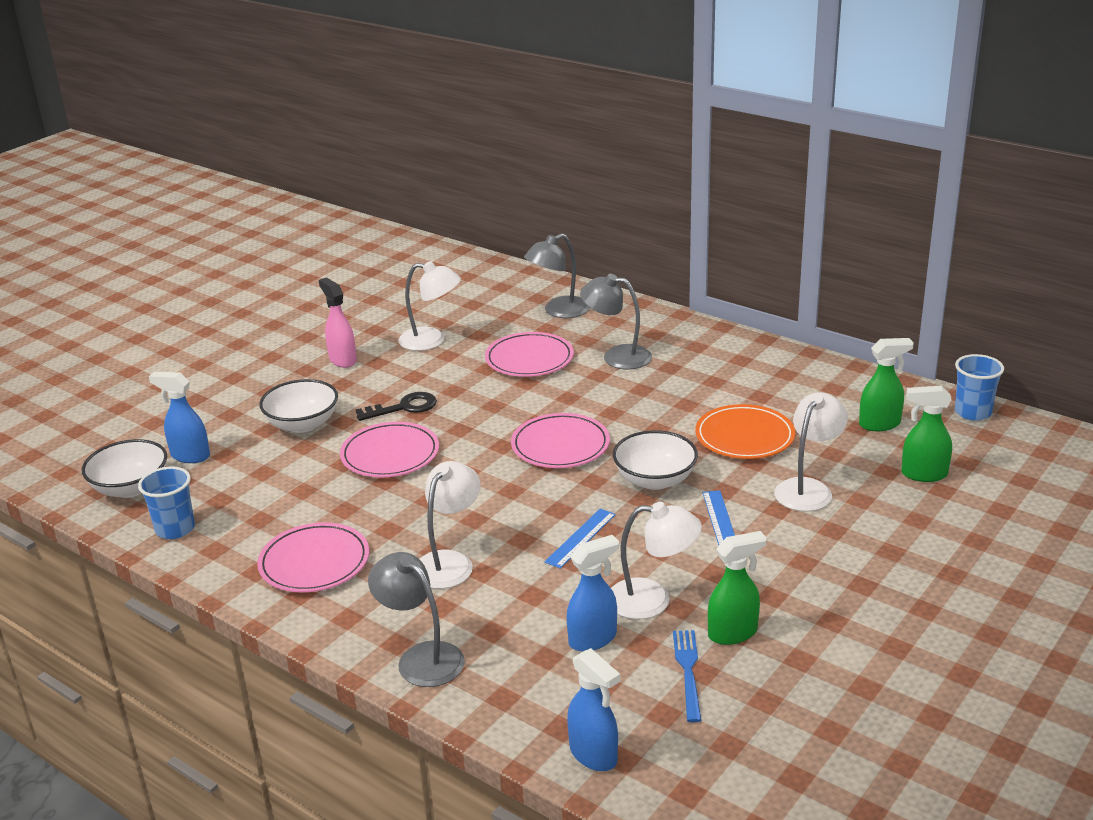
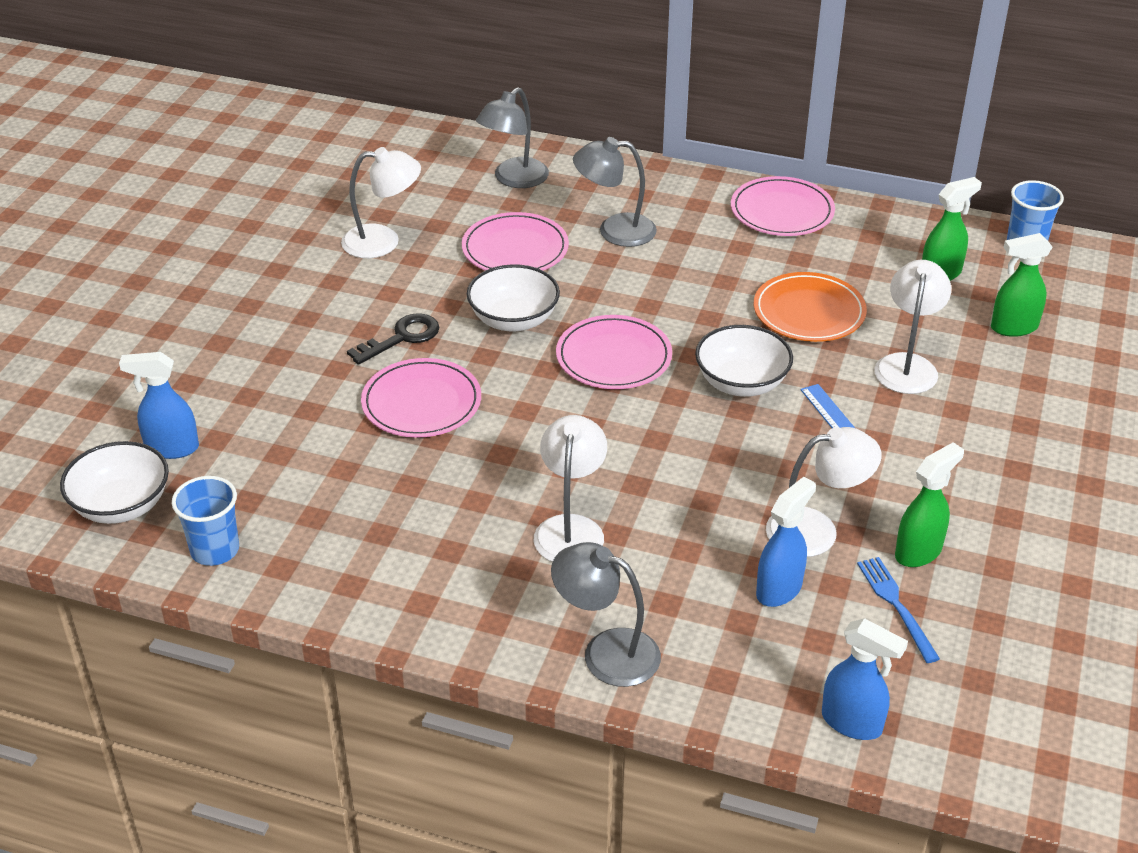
camera: 20 degrees left, 10 degrees up
(302, 424) = (289, 380): white bowl -> white bowl (514, 320)
(314, 562) = (414, 560): pink plate -> pink plate (782, 211)
(342, 360) = (287, 284): pink spray bottle -> none
(581, 538) = (700, 470): blue ruler -> none

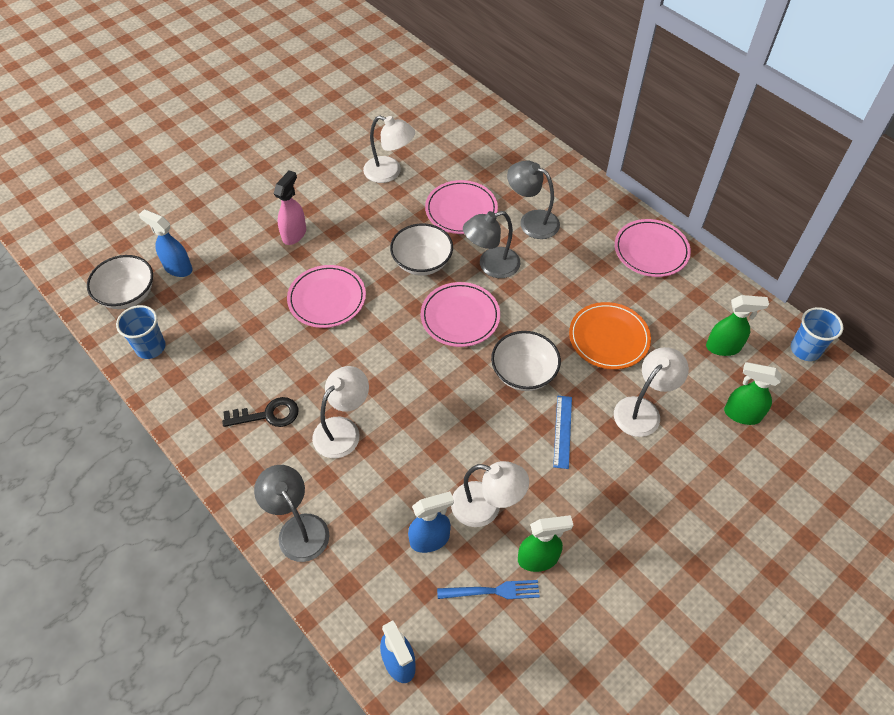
camera: 30 degrees right, 15 degrees up
(311, 351) = (294, 234): none -> pink spray bottle
(402, 338) = (349, 247): black key -> black key (268, 415)
(514, 179) = (499, 157): grey lamp -> grey lamp (491, 265)
(896, 605) = (492, 591): blue fork -> blue fork turned 75 degrees clockwise

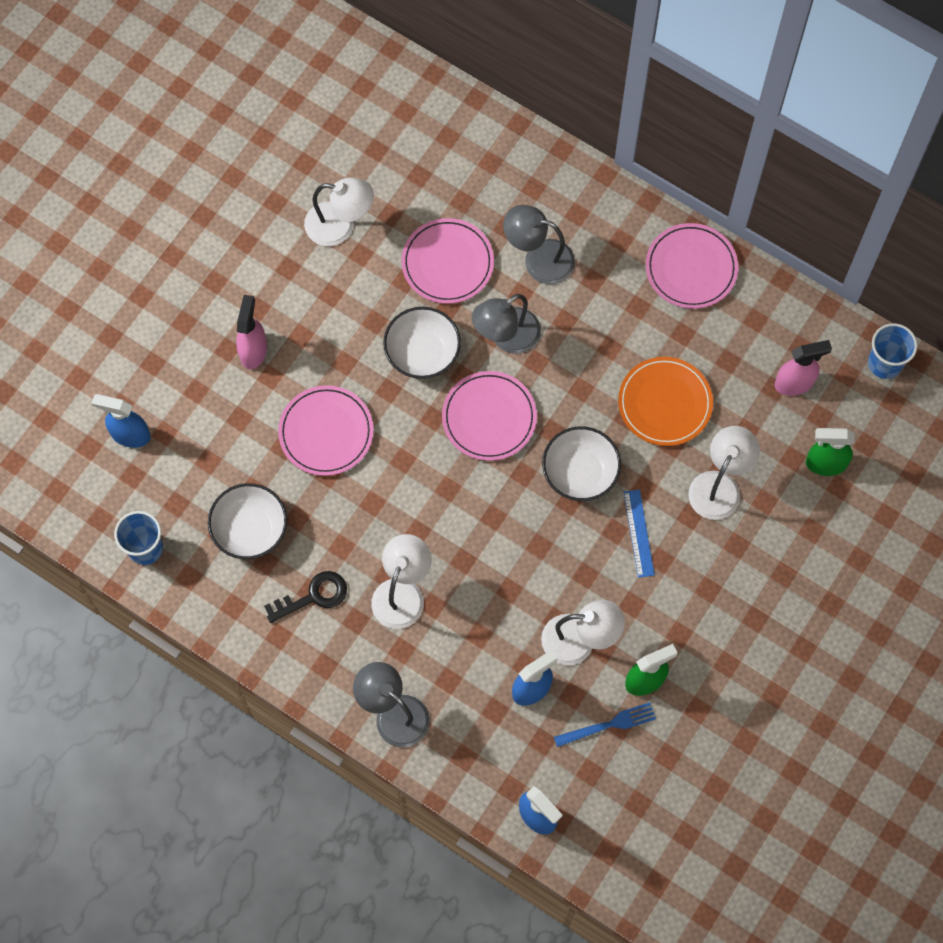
camera: 15 degrees left, 15 degrees up
(128, 294) = (86, 486): white bowl -> white bowl (250, 529)
(723, 347) = (794, 383): green spray bottle -> pink spray bottle

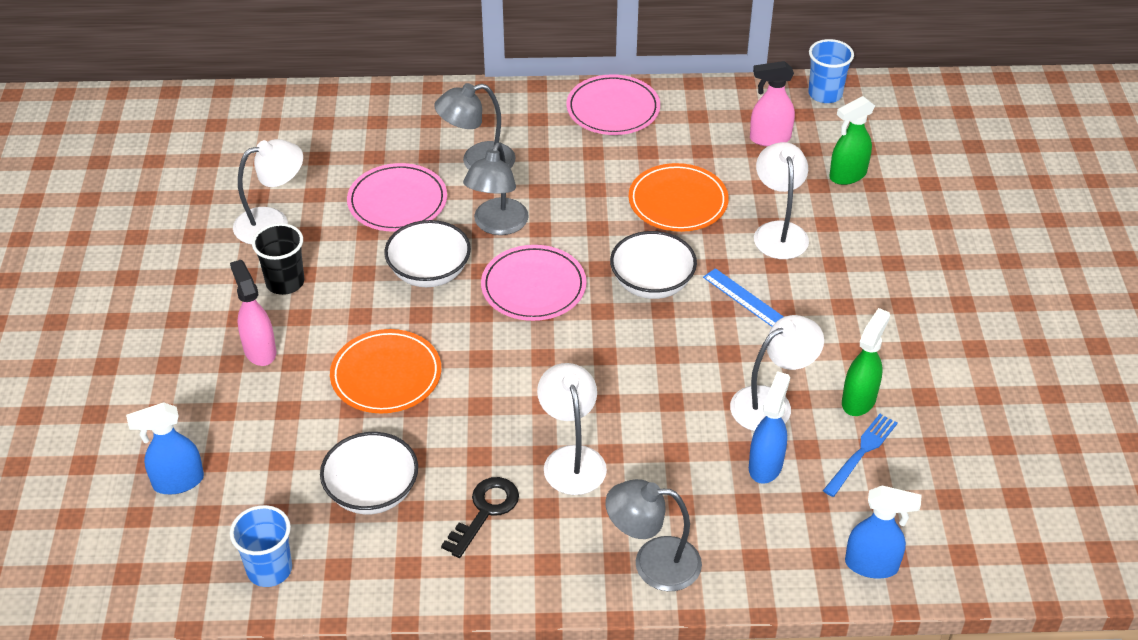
camera: 35 degrees left, 25 degrees down
(311, 294) = (285, 282): none -> black cup
(326, 432) = (386, 375): pink plate -> orange plate
(794, 383) = (769, 138): pink spray bottle -> pink spray bottle turned 135 degrees counterclockwise

